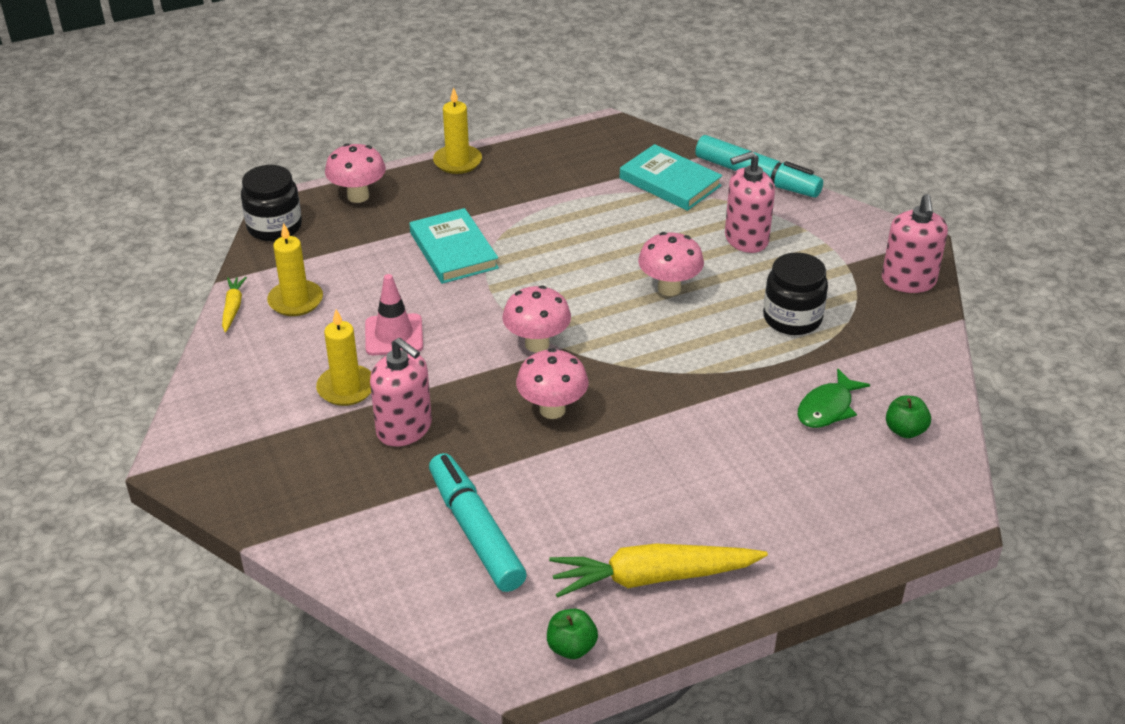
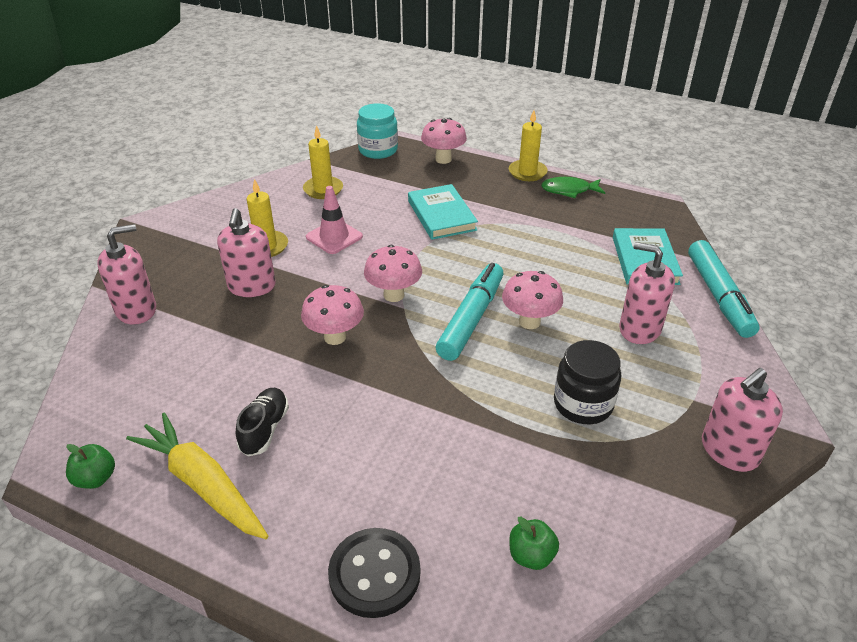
camera: 50 degrees right, 0 degrees up
(233, 308) = (292, 175): yellow carrot -> none
(274, 227) = (378, 150): black jar -> turquoise jar
(338, 528) = (136, 310): none -> pink soap dispenser
(453, 250) = (441, 215): turquoise book -> turquoise book turned 45 degrees counterclockwise
(475, 531) = (180, 368): turquoise marker -> turquoise marker (471, 318)
(626, 510) = (264, 429): none -> black shoe
(827, 408) = (500, 485): green fish -> green fish (569, 190)
(846, 519) = (374, 574): none -> black button

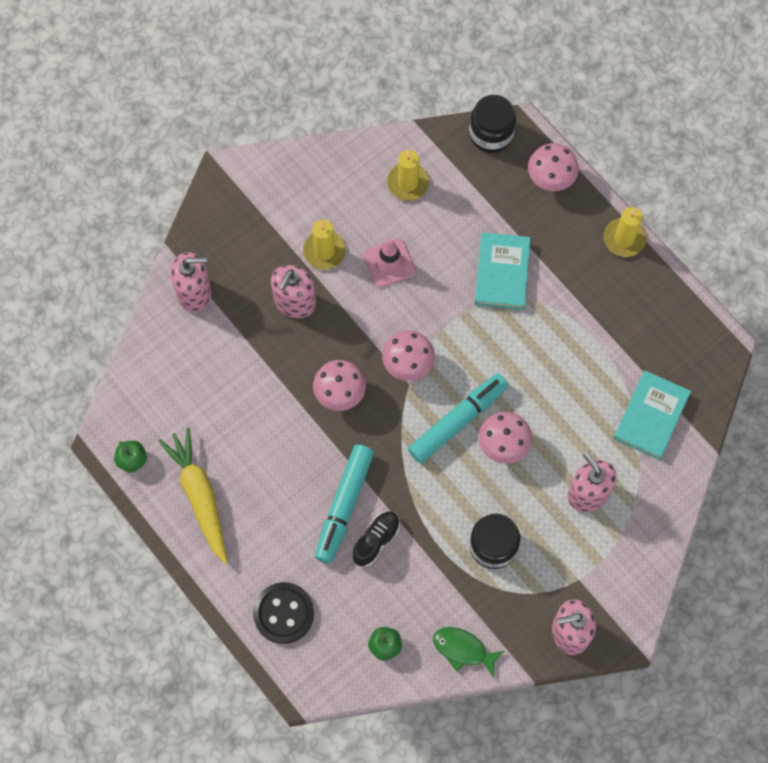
camera: 25 degrees right, 30 degrees up
(264, 429) = (255, 466): black shoe -> black shoe (376, 540)
(378, 150) = (491, 134): turquoise jar -> black jar
(569, 190) = (648, 286): green fish -> green fish (463, 649)
(718, 296) = (683, 487): turquoise marker -> turquoise marker (344, 506)

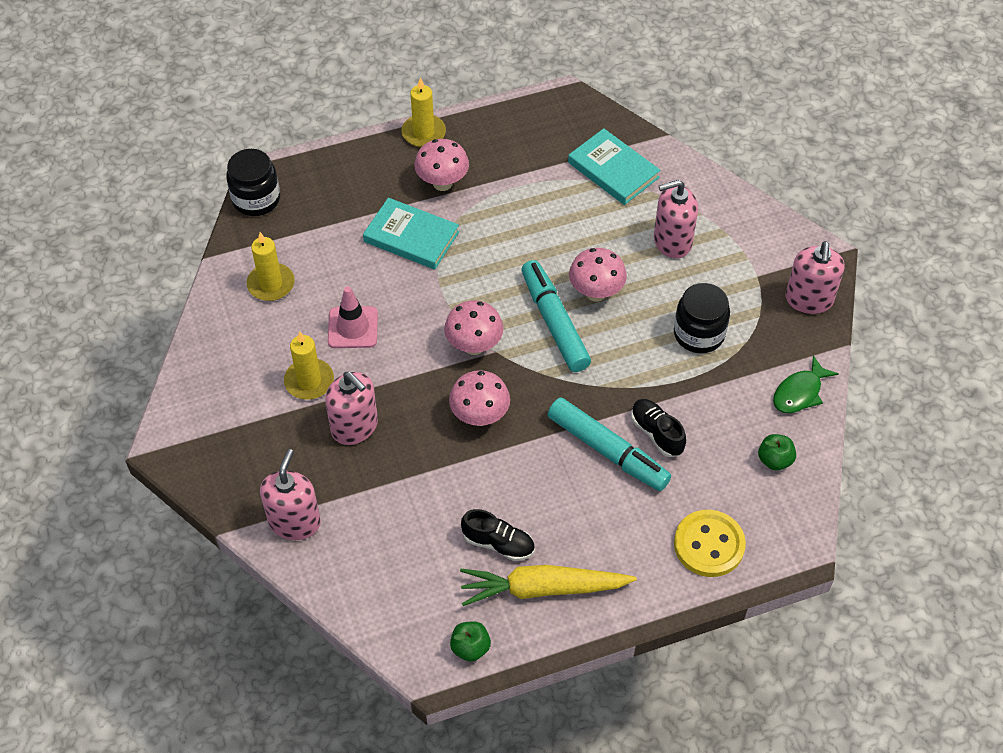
camera: 70 degrees left, 15 degrees down
(228, 449) = (498, 543): none -> black shoe
(283, 613) = (709, 545): black button -> yellow button
(550, 179) = (331, 168): pink mushroom -> pink mushroom (442, 183)

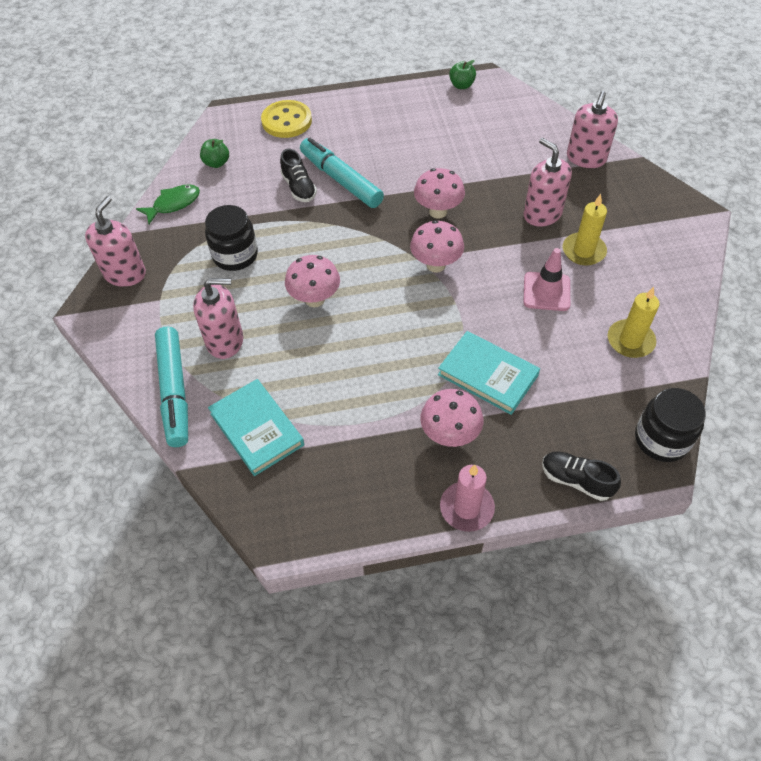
camera: 170 degrees left, 0 degrees up
(423, 133) = (466, 508): yellow candle -> pink candle
(498, 543) = (435, 134): black shoe -> black shoe (576, 480)
(543, 589) = (408, 108): yellow carrot -> none
(554, 322) = (360, 277): turquoise marker -> turquoise marker (175, 391)

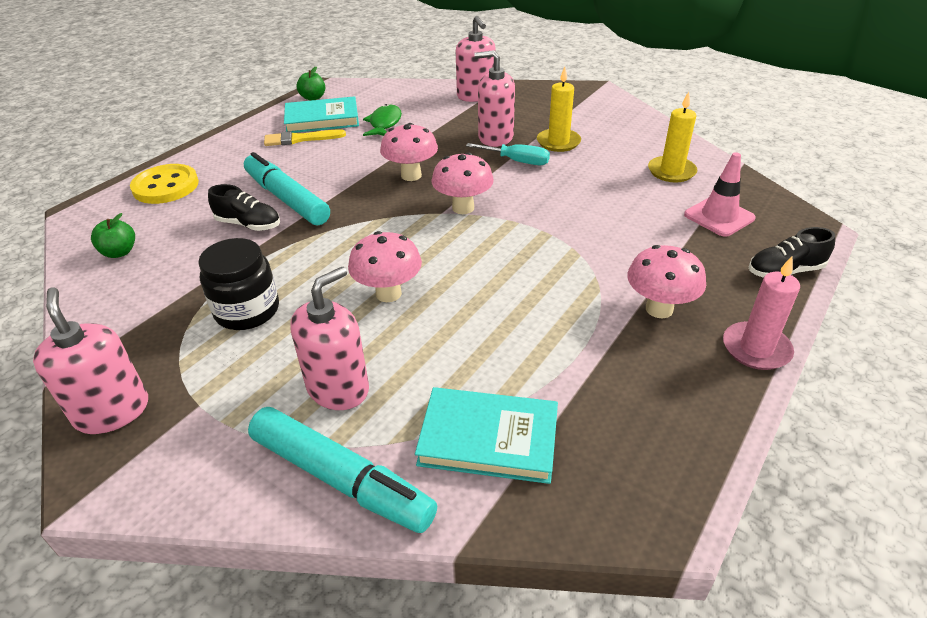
camera: 45 degrees left, 15 degrees down
(173, 204) = (104, 312): green fish -> green fish (384, 123)
(341, 180) = (286, 199): turquoise marker -> turquoise marker turned 45 degrees clockwise
(407, 126) = (300, 139): none -> yellow brush
(488, 375) = (618, 250): turquoise book -> turquoise book (322, 119)
(527, 249) = (517, 161): none -> turquoise screwdriver
(546, 291) = (572, 177): pink traffic cone -> pink traffic cone (719, 216)
(661, 439) = (784, 211): black jar -> none

